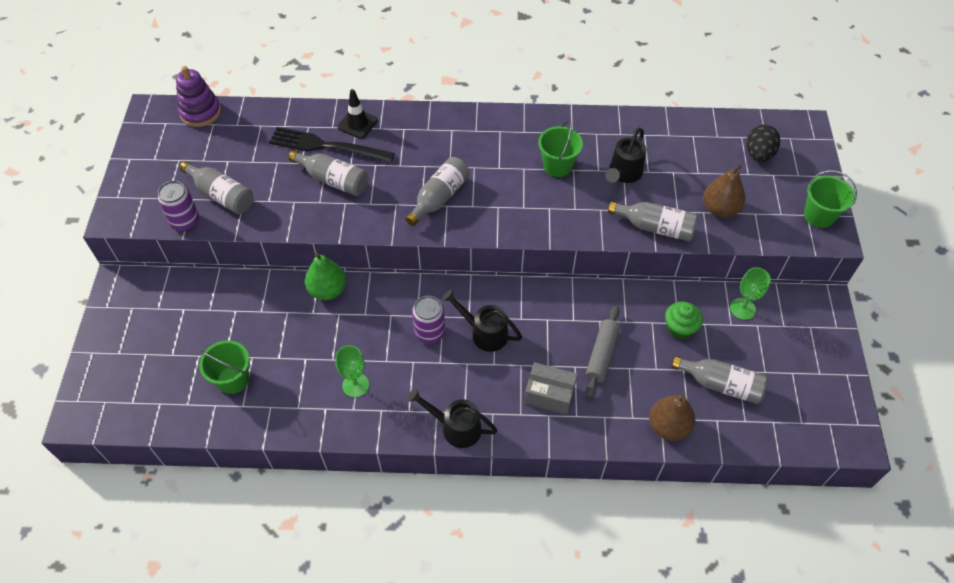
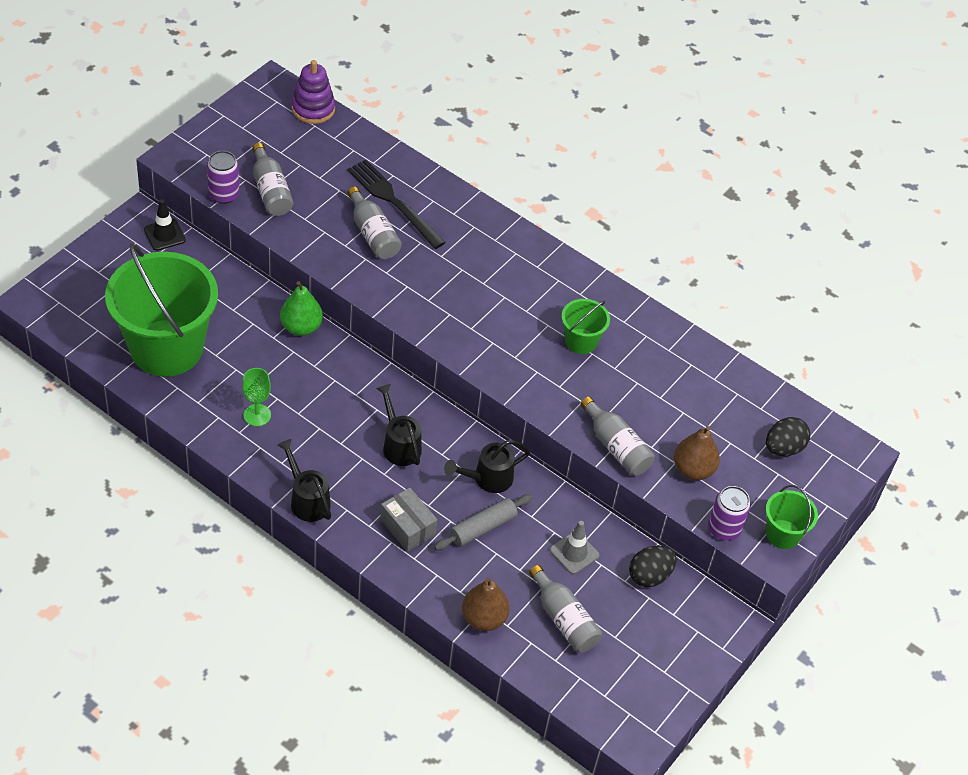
camera: 30 degrees right, 5 degrees down
(233, 379) = (166, 348): green bucket -> green bucket, size x2.25
(357, 124) = (437, 198): black traffic cone -> black traffic cone (164, 235)
(430, 333) = (354, 415): purple can -> purple can (724, 529)
(439, 198) = (449, 304): grey bottle -> none
(623, 173) = (635, 385): black watering can -> black watering can (488, 479)
(679, 328) = (574, 553): green cupcake -> grey traffic cone
(742, 309) = (649, 575): green goblet -> black egg

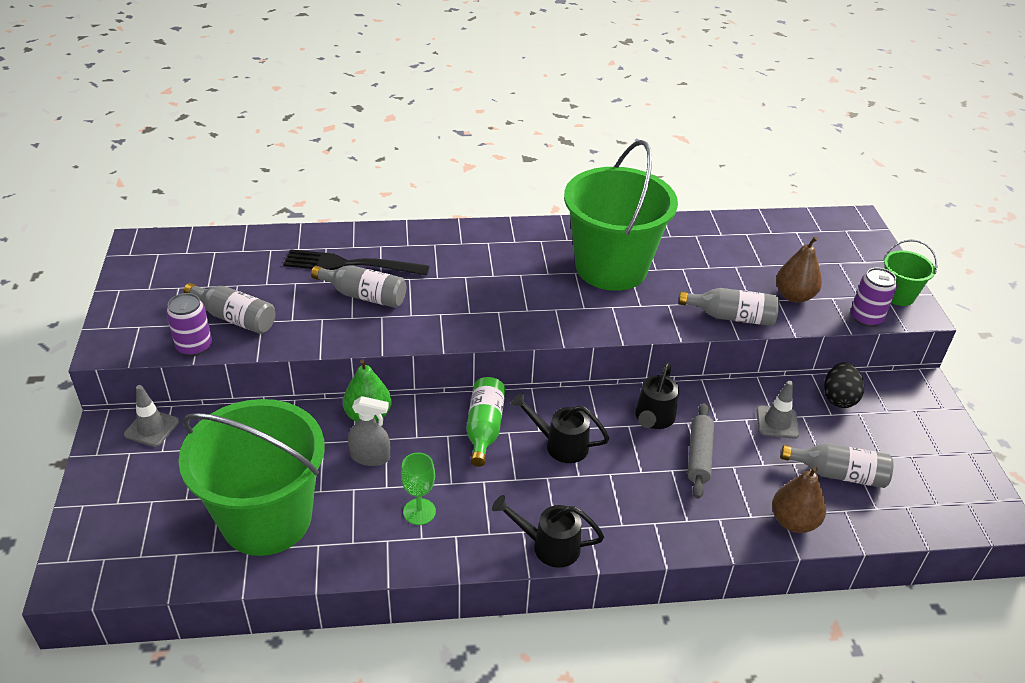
camera: 40 degrees left, 10 degrees down
(164, 235) = (151, 428): black traffic cone -> grey traffic cone
(270, 356) = (370, 457): none -> grey spray bottle
(313, 109) = (198, 241): purple stacking toy -> none
(364, 394) = (484, 428): none -> green bottle
(408, 527) = (650, 501): grey box -> none
(581, 341) = (611, 268): green bucket -> green bucket, size x2.25
(783, 448) = (818, 246): black egg -> none

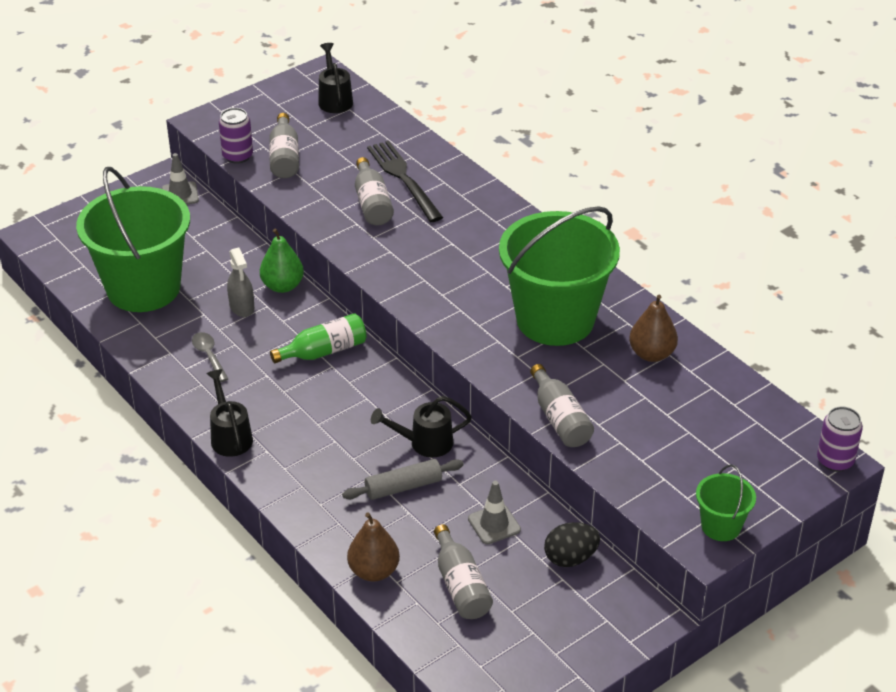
camera: 60 degrees right, 0 degrees up
(419, 511) = (209, 356): green goblet -> grey spoon
(560, 444) = (343, 400): black watering can -> black watering can (334, 99)
(794, 296) = (638, 451): brown pear -> brown pear (651, 354)
(866, 318) = (654, 511): purple can -> purple can (835, 461)

